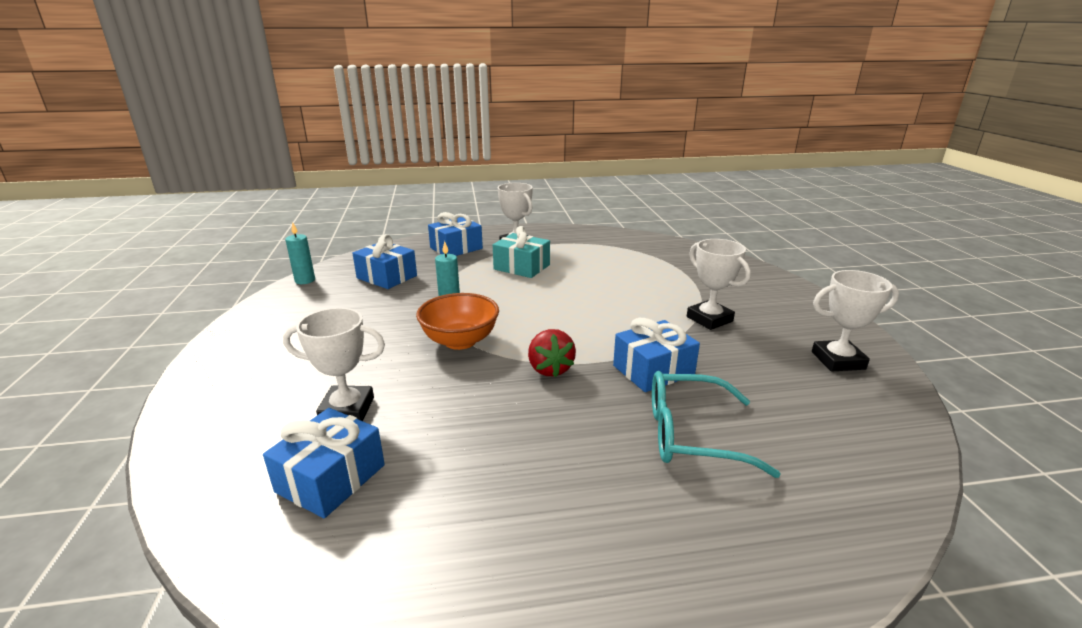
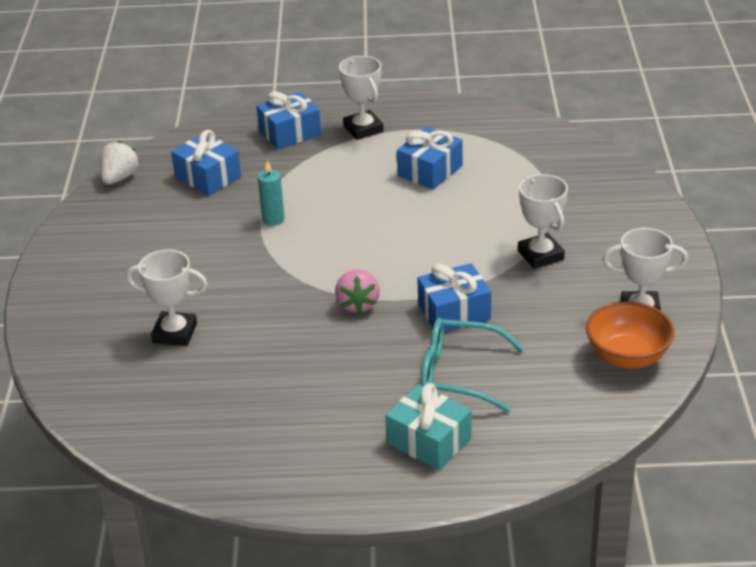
camera: 10 degrees right, 10 degrees up
(305, 280) = (119, 178): turquoise candle -> white strawberry
(331, 478) = (166, 388): blue gift -> blue gift (430, 171)
(460, 341) = (278, 268): orange bowl -> orange bowl (627, 357)
(521, 267) = (361, 168): turquoise gift -> turquoise gift (428, 441)
(550, 369) = (358, 304): red strawberry -> pink strawberry

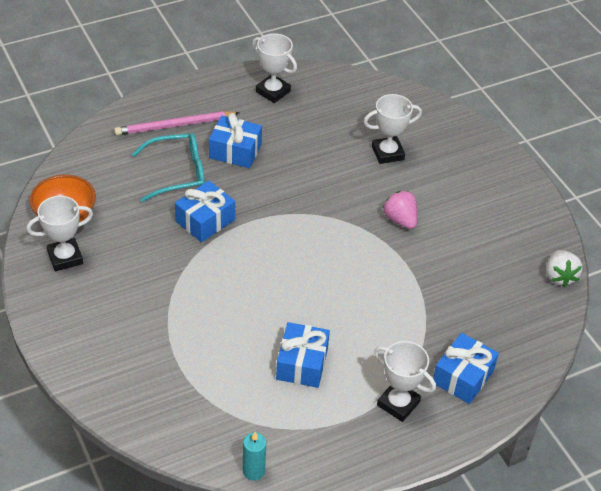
camera: 150 degrees right, 10 degrees up
(208, 177) = (488, 299): blue gift -> blue gift (235, 151)
(273, 219) = (398, 268): turquoise candle -> turquoise candle (253, 471)
(358, 304) = (278, 208): pink strawberry -> pink strawberry (400, 220)
(428, 441) = (175, 125): turquoise gift -> pink pencil
(540, 255) = (161, 292): white trophy -> white trophy (273, 91)

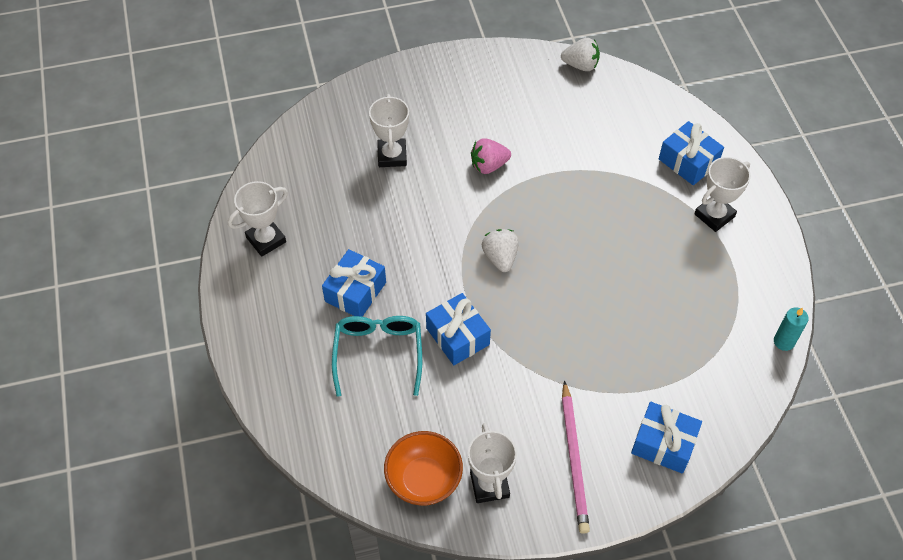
camera: 75 degrees left, 10 degrees up
(175, 125) = (297, 346): pink pencil -> pink pencil (574, 458)
(296, 239) = (500, 257): none -> white strawberry
(302, 364) = (662, 281): blue gift -> blue gift (663, 444)

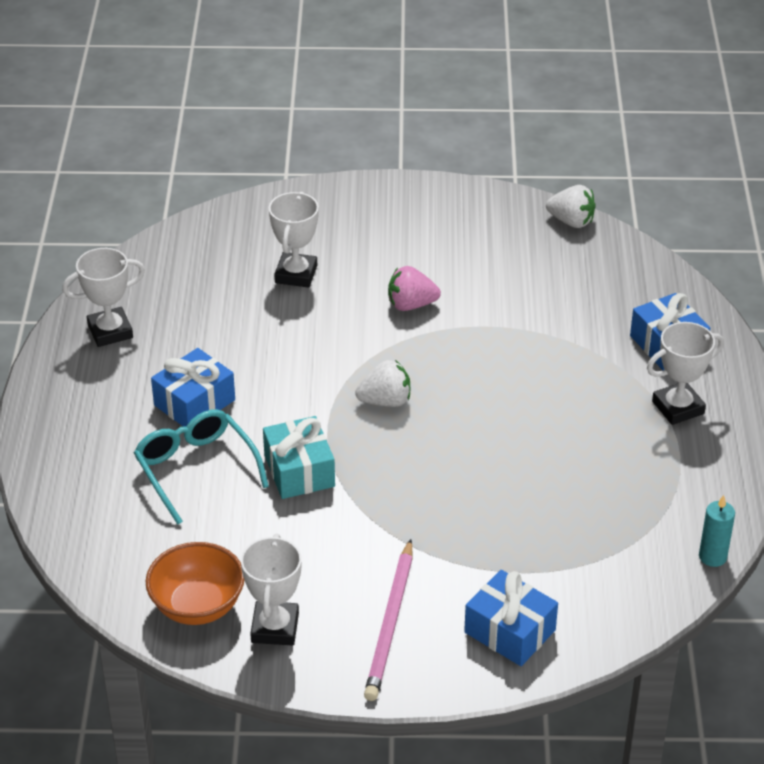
camera: 15 degrees right, 15 degrees down
(378, 353) = (196, 469): turquoise glasses -> turquoise glasses turned 45 degrees counterclockwise
(457, 336) = (299, 471): blue gift -> turquoise gift
(500, 257) = (385, 401): white strawberry -> white strawberry turned 75 degrees clockwise

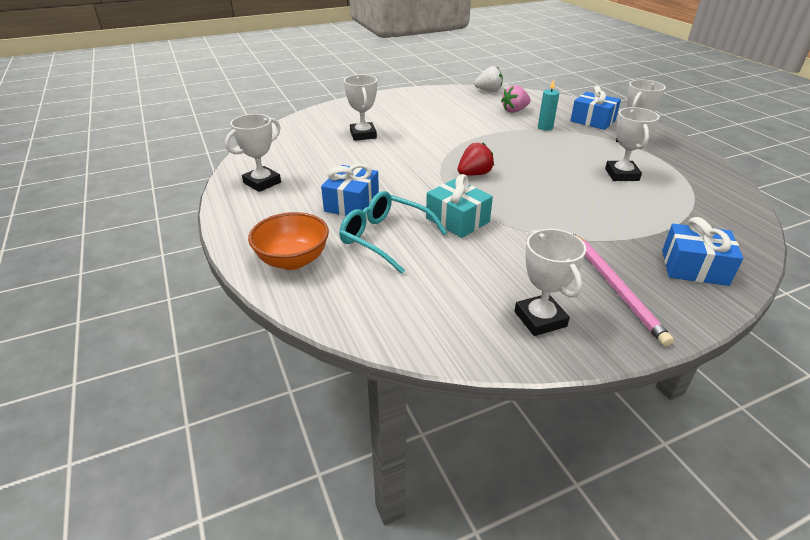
camera: 25 degrees left, 5 degrees down
(197, 606) = (466, 324): orange bowl -> orange bowl (293, 260)
(385, 401) = (474, 174): white strawberry -> red strawberry
(411, 305) = (443, 133): pink strawberry -> pink strawberry (514, 111)
(586, 467) = (622, 175): none -> white trophy
(712, 556) = (742, 195): turquoise candle -> turquoise candle (545, 127)

